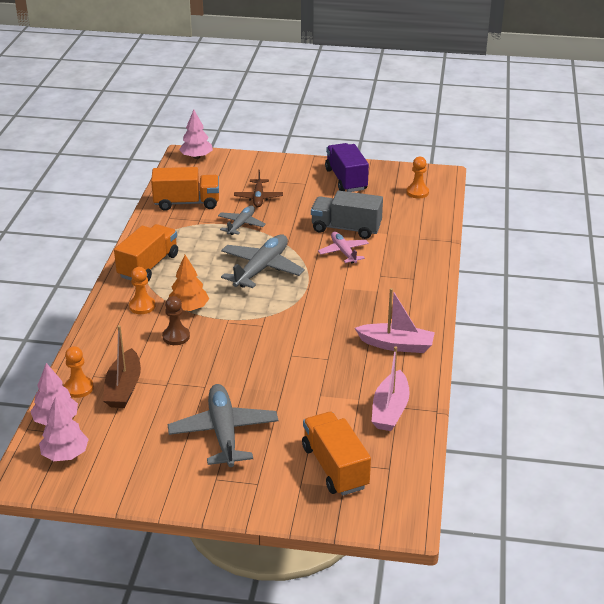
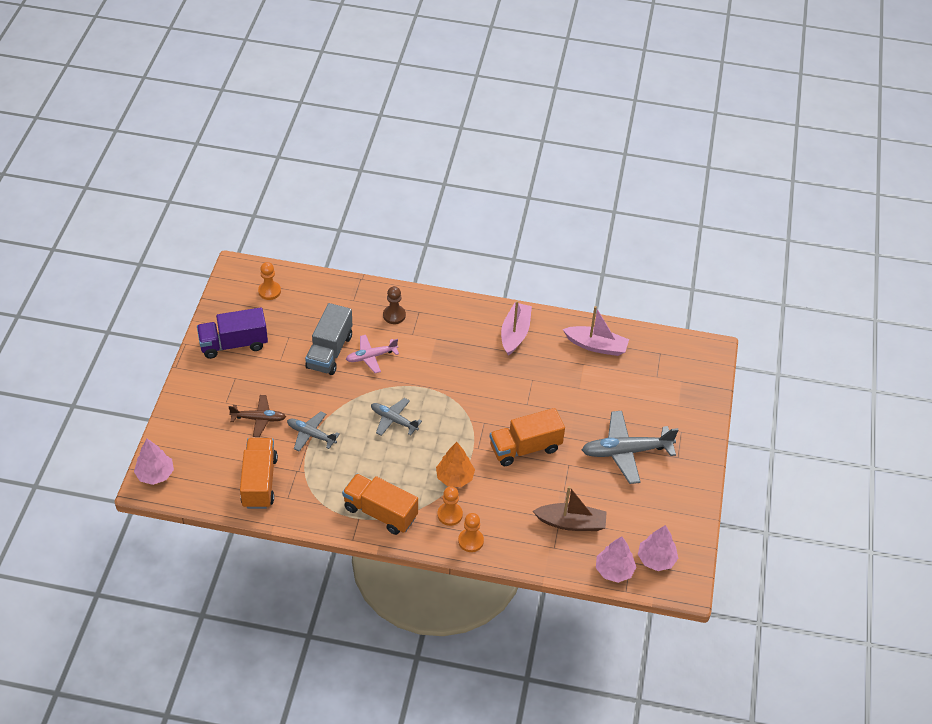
camera: 90 degrees left, 15 degrees up
(79, 388) = (571, 557): orange pawn -> orange pawn (470, 541)
(176, 337) = (499, 486): brown pawn -> brown pawn (394, 315)
(261, 269) = (393, 420): grey plane -> grey plane, size x0.60
(335, 467) = (661, 384): orange truck -> orange truck (525, 448)

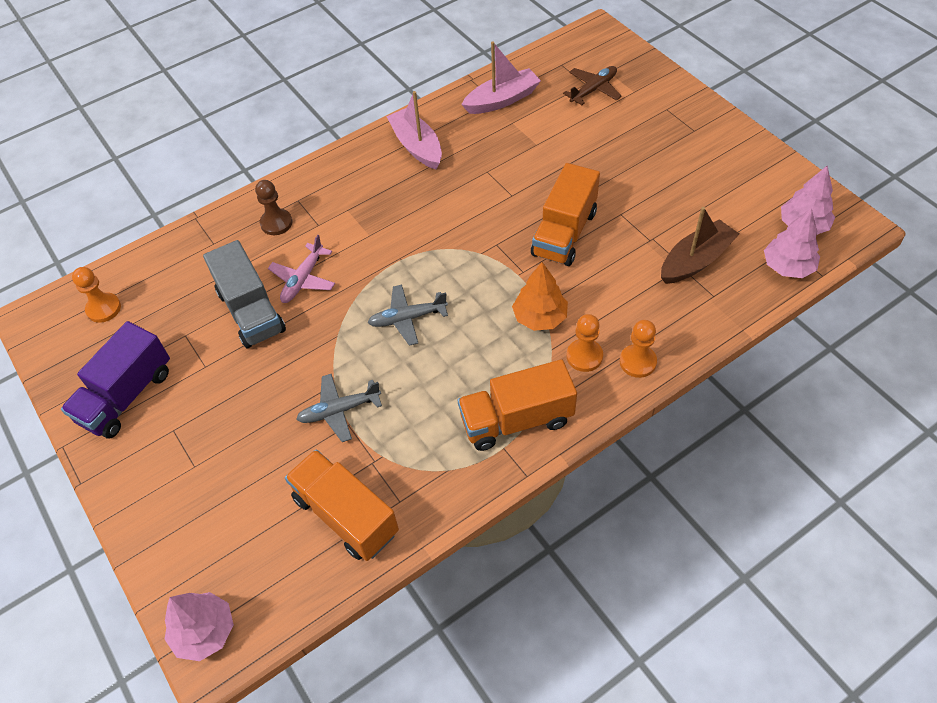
camera: 40 degrees left, 5 degrees up
(259, 419) = (258, 448): brown plane -> brown plane (593, 90)
(626, 451) = (649, 161): grey plane -> none

